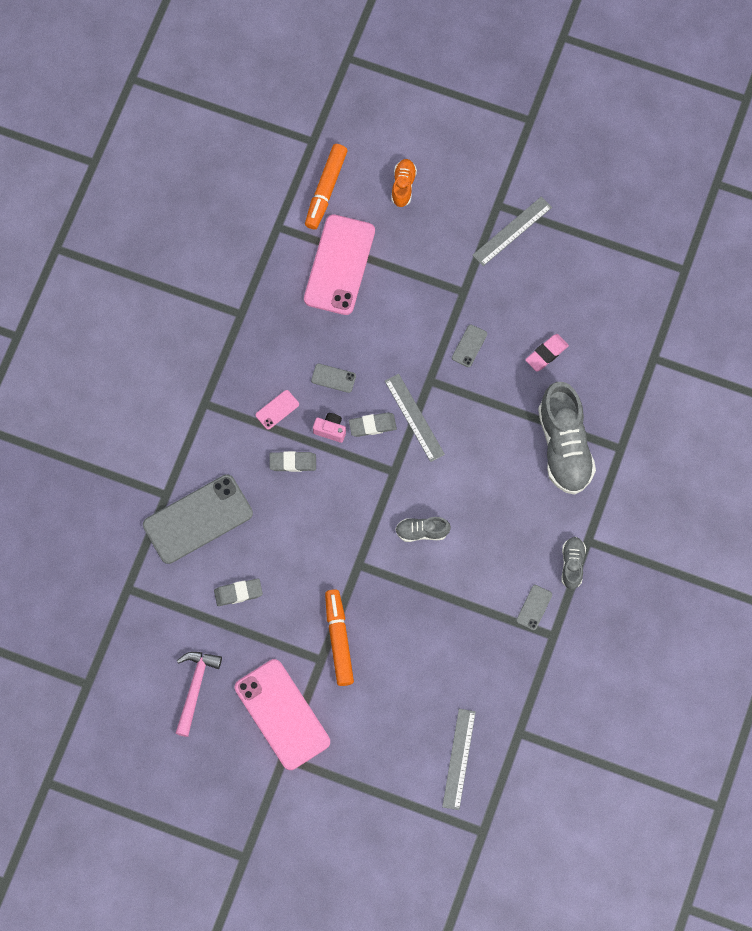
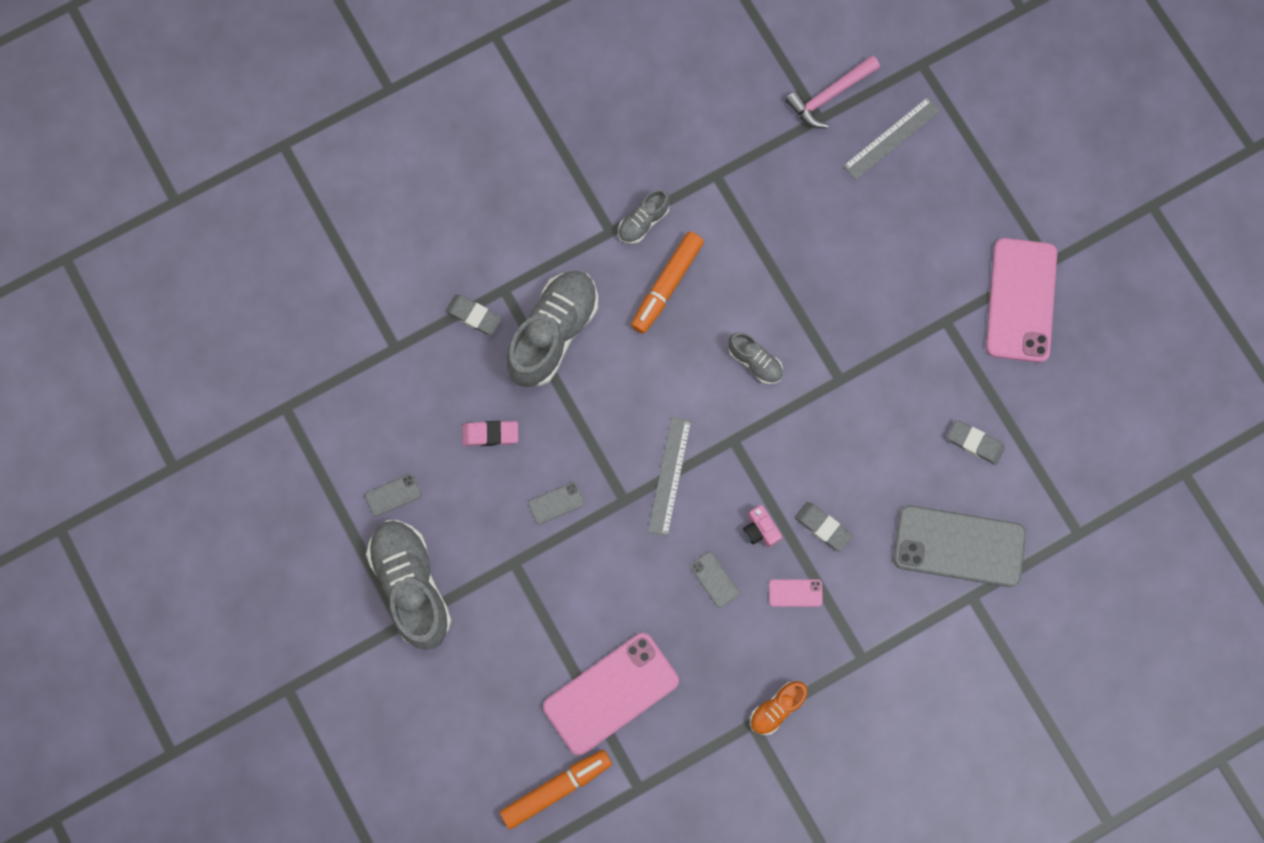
camera: 140 degrees left, 5 degrees up
(195, 688) = (1084, 388): pink hammer -> pink hammer (829, 96)
(338, 640) = (914, 325): orange marker -> orange marker (667, 285)
(372, 425) = (716, 501): grey eraser -> grey eraser (474, 316)
(403, 186) = (475, 725): orange shoe -> orange shoe (776, 708)
(512, 231) = (412, 585): grey ruler -> grey shoe
(534, 607) = (711, 212): grey phone -> grey phone (393, 495)

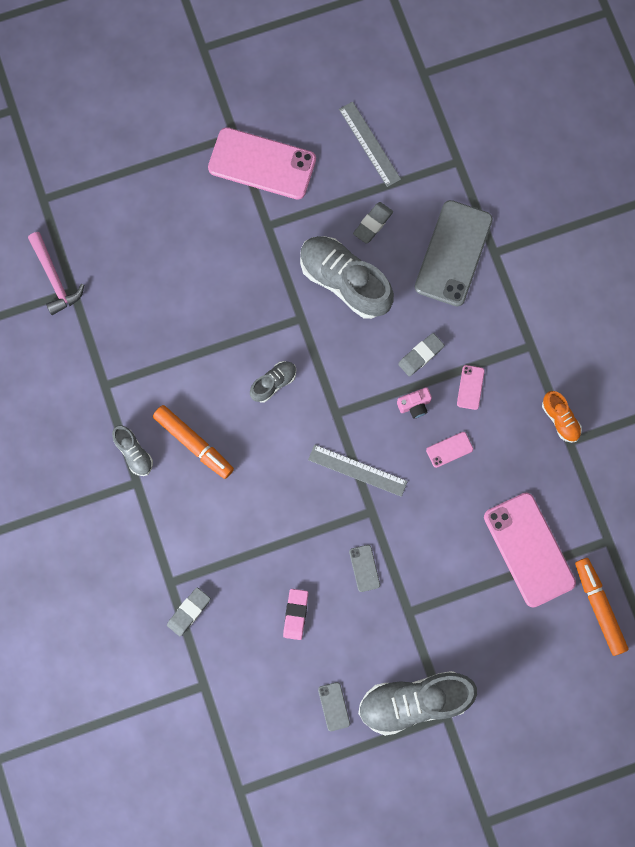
camera: 80 degrees left, 0 degrees up
(553, 333) = (217, 546): grey shoe -> grey shoe (344, 281)
(714, 579) = (449, 449): grey phone -> pink phone
(891, 138) = (103, 236): grey ruler -> grey ruler (369, 144)

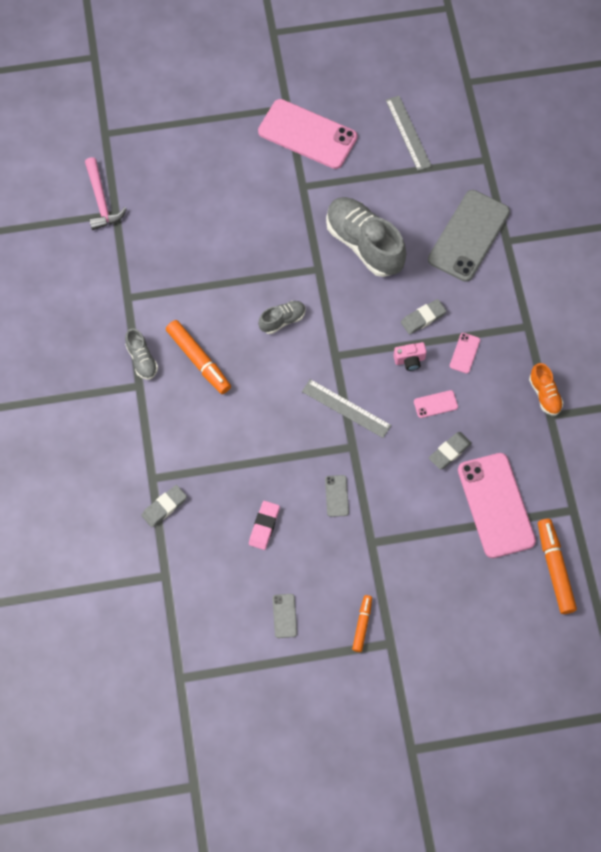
camera: 10 degrees right, 10 degrees down
(373, 224) = (399, 199): grey eraser -> grey eraser (449, 451)
(414, 702) = (362, 625): grey shoe -> orange marker

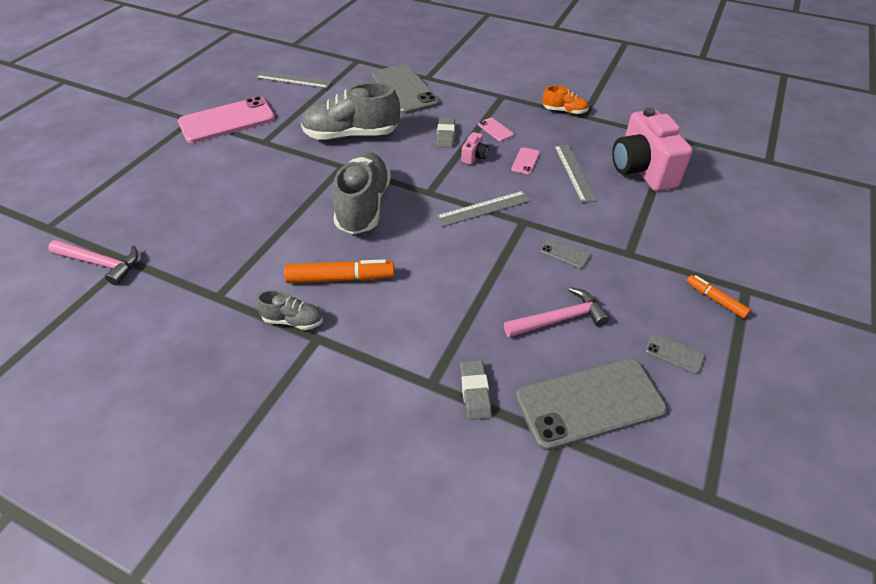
camera: 55 degrees left, 20 degrees down
(203, 580) = (589, 403): none -> grey phone
(264, 526) = (559, 319): pink eraser -> pink hammer
(282, 320) = (363, 206): grey shoe -> grey shoe, size x2.02
(449, 451) = (574, 172): grey eraser -> grey ruler
(496, 505) = (642, 170): pink phone -> pink camera
(554, 569) = (720, 166): orange marker -> none

